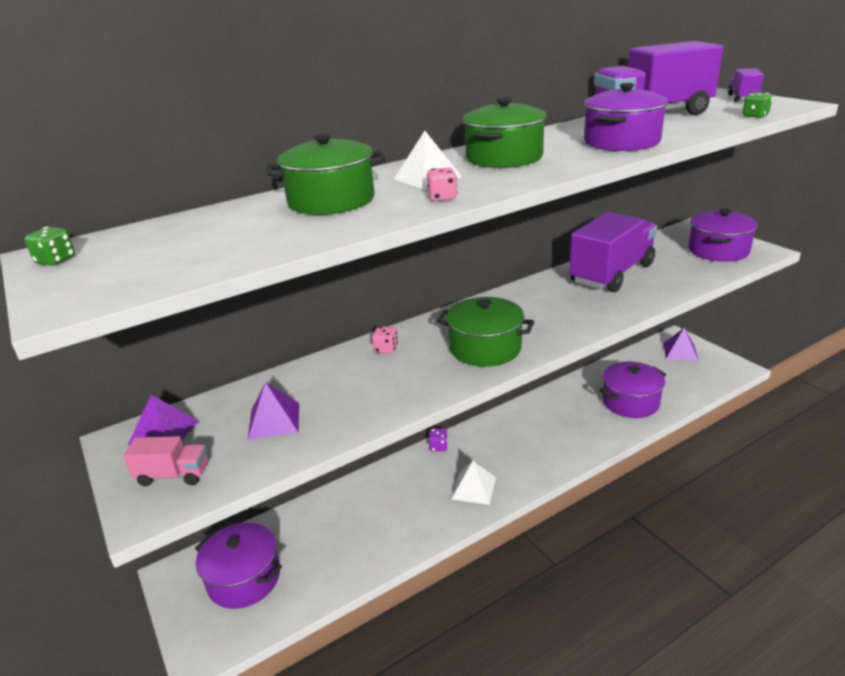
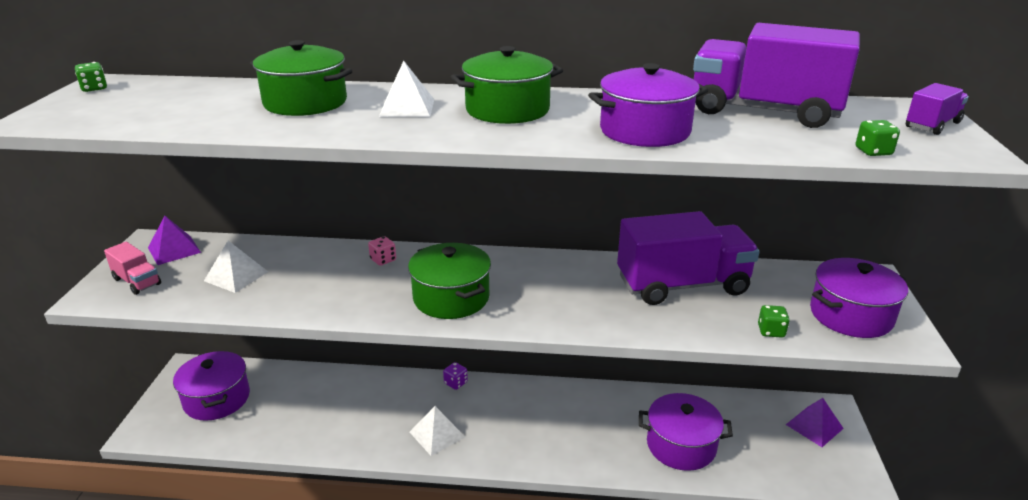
camera: 35 degrees right, 0 degrees up
(274, 420) = (236, 276): purple pyramid -> white pyramid
(442, 197) = (369, 129): pink dice -> none
(698, 276) = (771, 331): none -> green dice

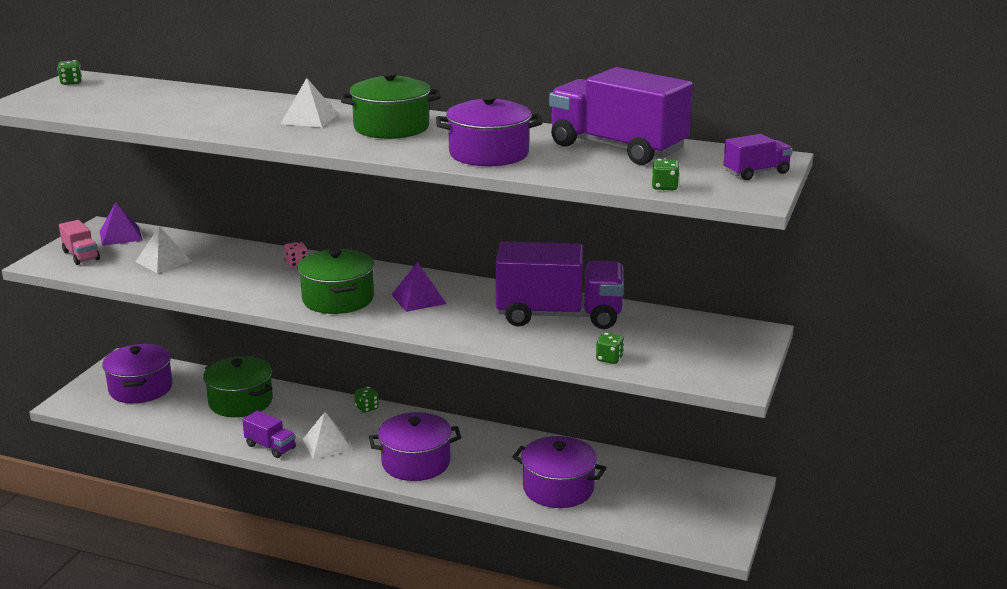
camera: 15 degrees right, 5 degrees down
(305, 103) = (230, 108): green pot -> green pot (240, 402)
(381, 448) = (270, 447): none -> purple truck
(455, 383) = (367, 408): purple dice -> green dice
(814, 426) = (710, 495): purple pyramid -> purple pyramid (418, 299)
(851, 315) = (700, 357): purple pot -> purple pot (416, 462)

